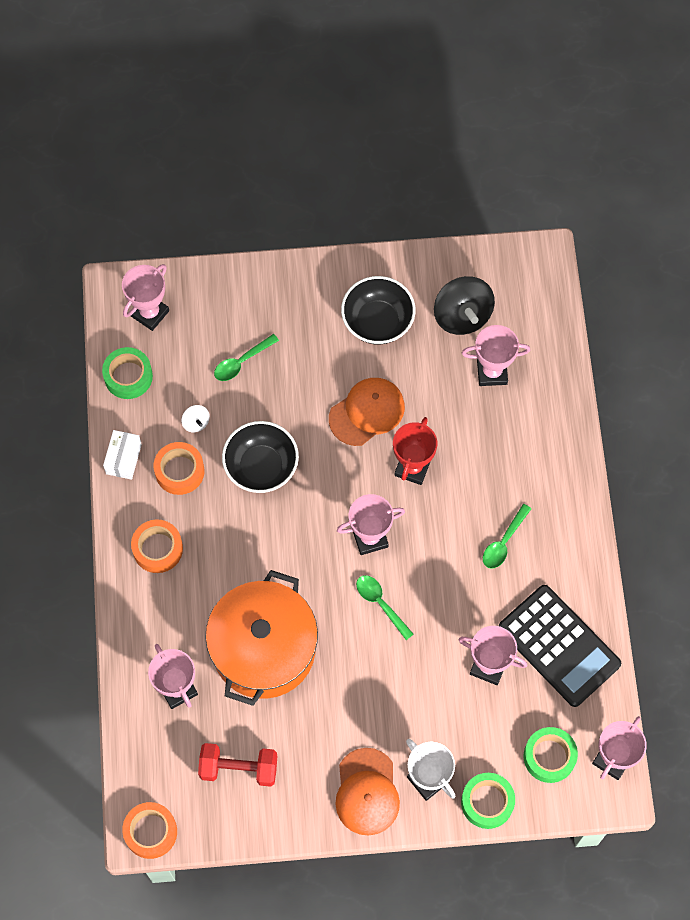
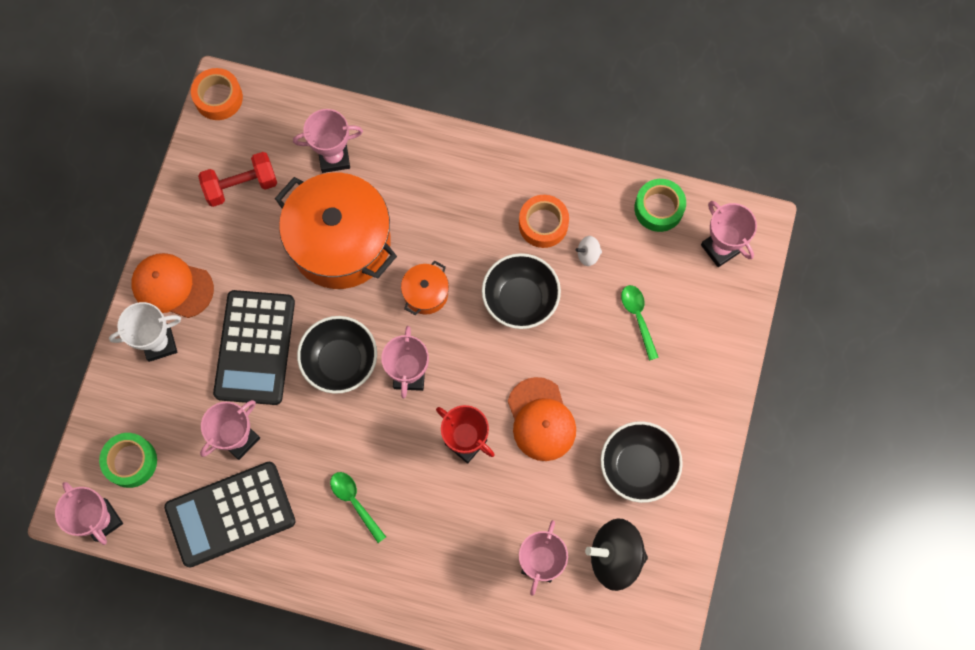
camera: 110 degrees right, 5 degrees up
(123, 459) = (574, 179): white box -> none
(158, 549) = (473, 181): orange tape -> none
(239, 768) = (241, 186): red dumbbell -> red dumbbell turned 45 degrees clockwise
(286, 552) = (426, 293): none -> orange pot
(380, 604) = (340, 361): green spoon -> black bowl
(397, 687) = (255, 347): none -> black calculator
(487, 802) = (115, 388): green tape -> none

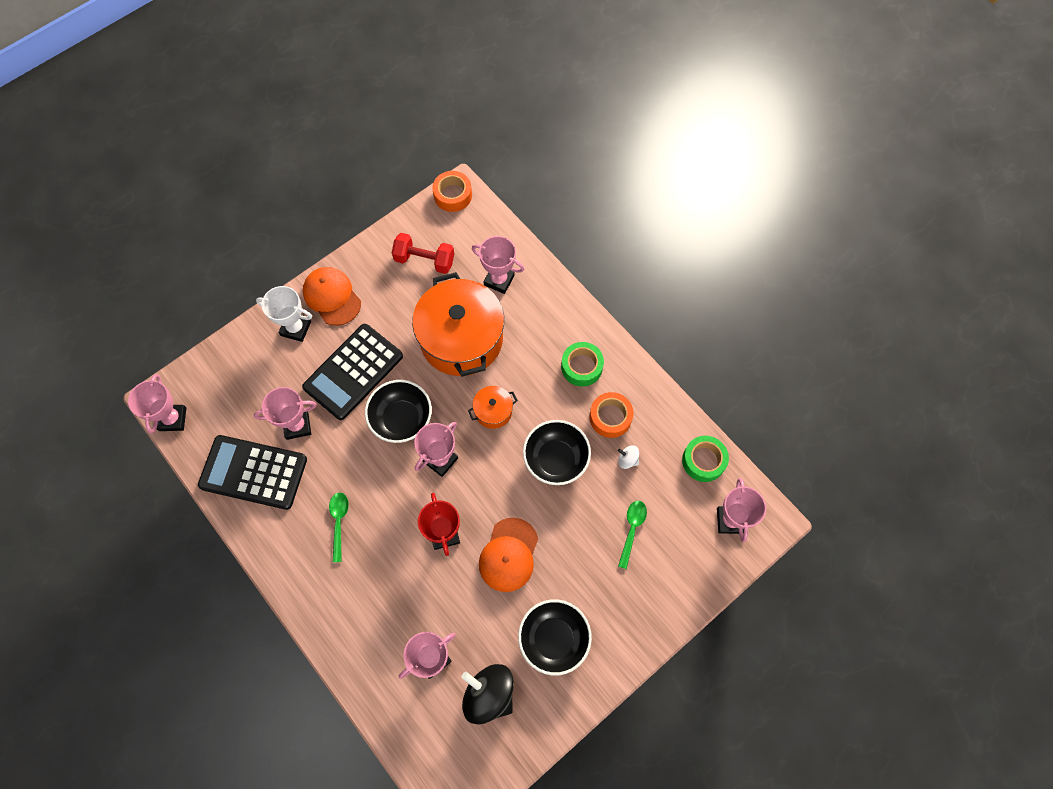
camera: 35 degrees right, 5 degrees down
(131, 461) = (219, 393): green tape -> green tape (581, 367)

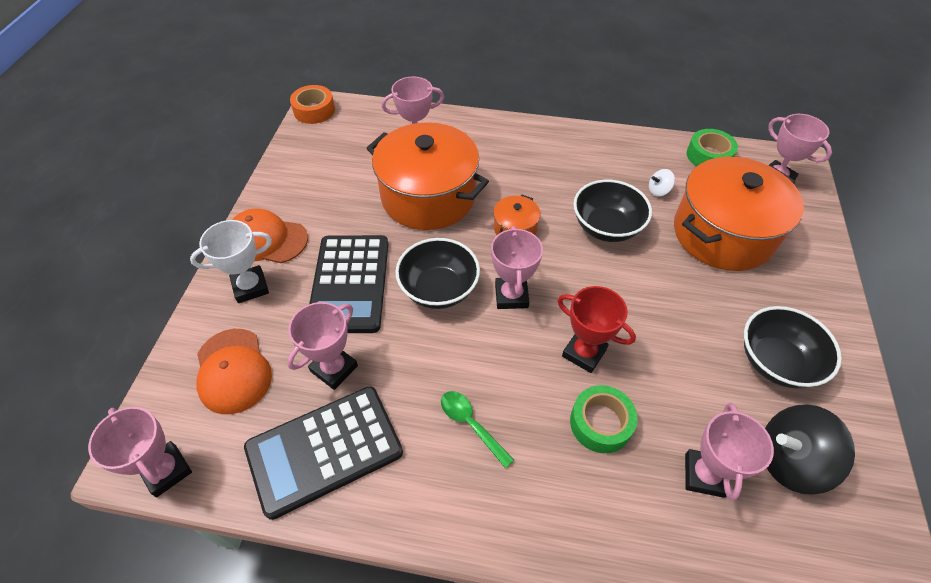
camera: 40 degrees left, 15 degrees down
(424, 260) = (334, 163): red dumbbell -> none
(508, 555) = (658, 325): orange cap -> orange cap (233, 371)
(581, 367) = (549, 155): green tape -> green tape (600, 423)
(610, 417) = (611, 172): orange tape -> none
(632, 530) = (722, 233): green spoon -> orange pot

